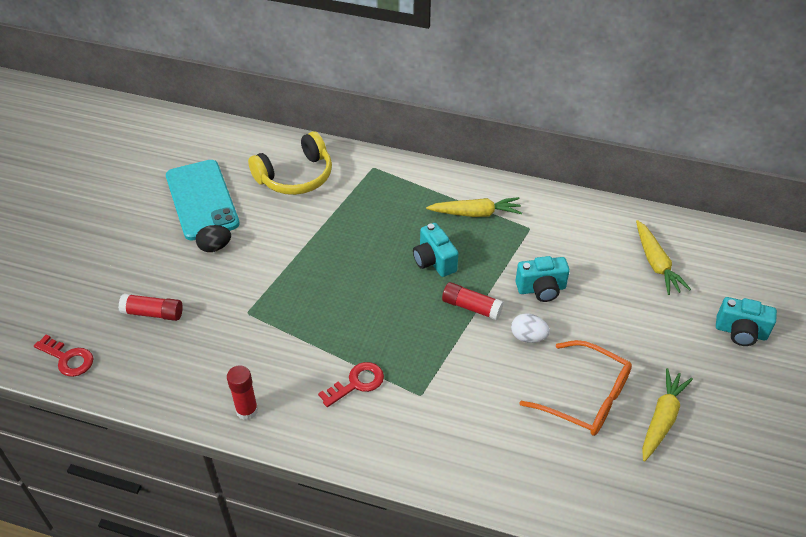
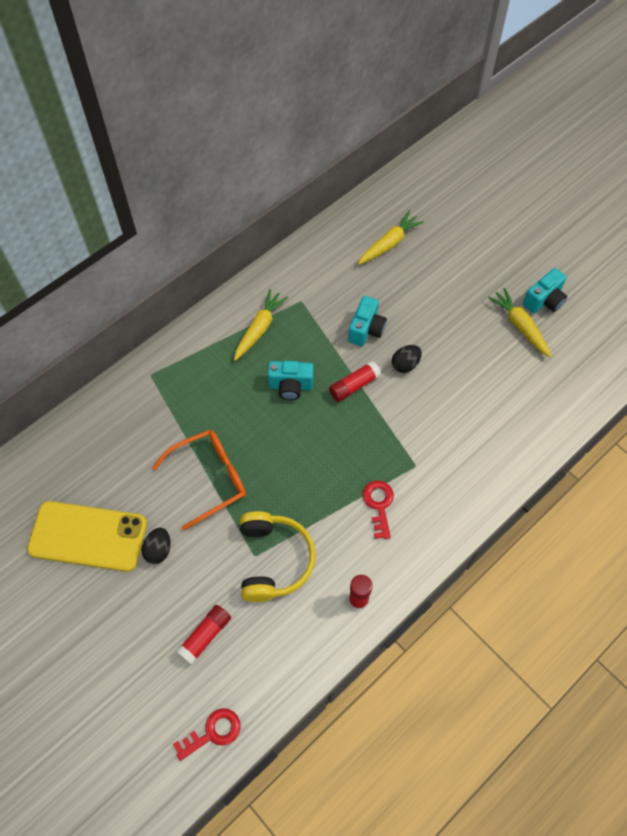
camera: 60 degrees left, 15 degrees up
(202, 200) = (88, 536): turquoise phone -> yellow phone
(296, 176) = (116, 442): yellow headphones -> yellow headphones (274, 560)
(528, 337) = (405, 364): white egg -> black egg
(586, 398) = (478, 360): orange glasses -> orange glasses (209, 478)
(656, 263) = (389, 243): yellow carrot -> yellow carrot turned 60 degrees counterclockwise
(740, 332) = (478, 235): turquoise camera -> turquoise camera (544, 301)

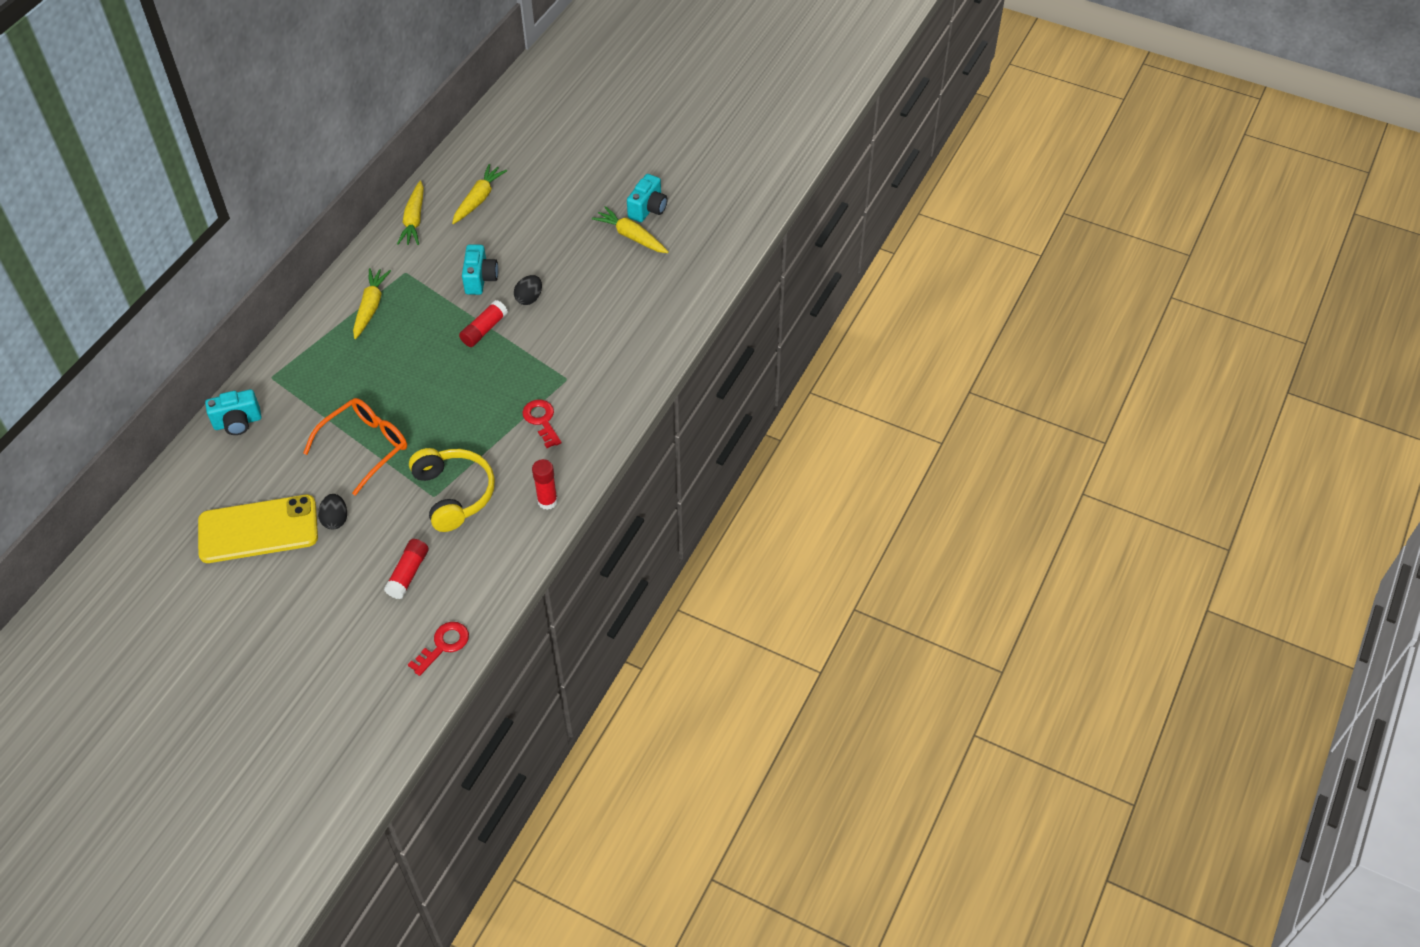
camera: 20 degrees left, 10 degrees down
(290, 386) = (420, 347): turquoise camera -> turquoise camera (238, 422)
(325, 248) = (414, 220): none -> yellow carrot

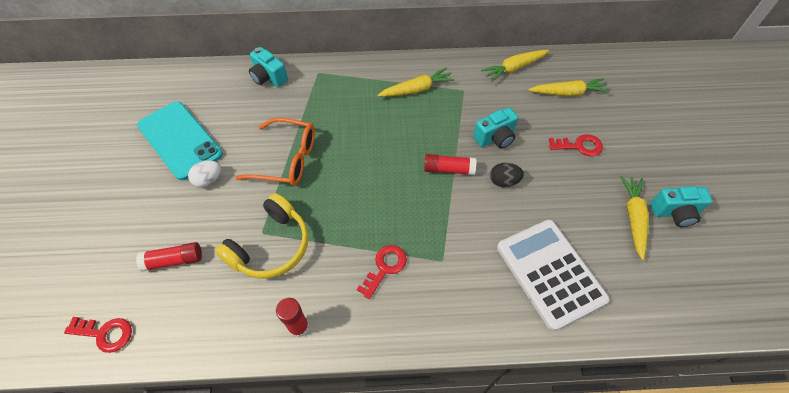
camera: 60 degrees right, 5 degrees up
(258, 529) = (180, 140): yellow phone -> turquoise phone
(335, 519) = (208, 180): black egg -> white egg
(540, 227) = (579, 146): none -> red key
(632, 316) = (550, 273): none -> white calculator

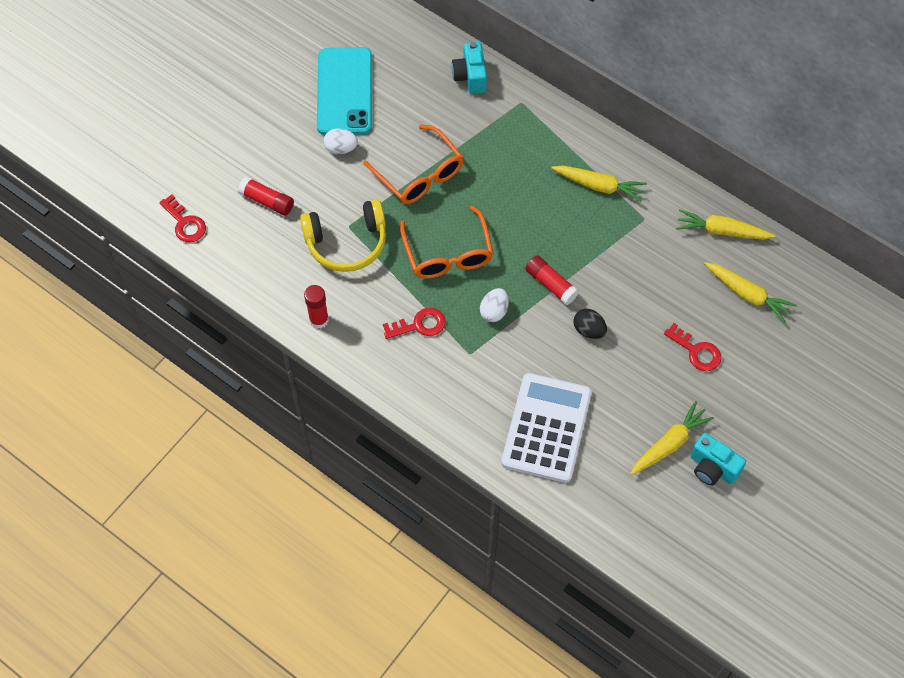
camera: 40 degrees right, 5 degrees up
(358, 199) = (448, 254): none -> orange glasses
(429, 216) = (494, 311): none -> white egg
(495, 138) = (624, 286): turquoise camera -> none

